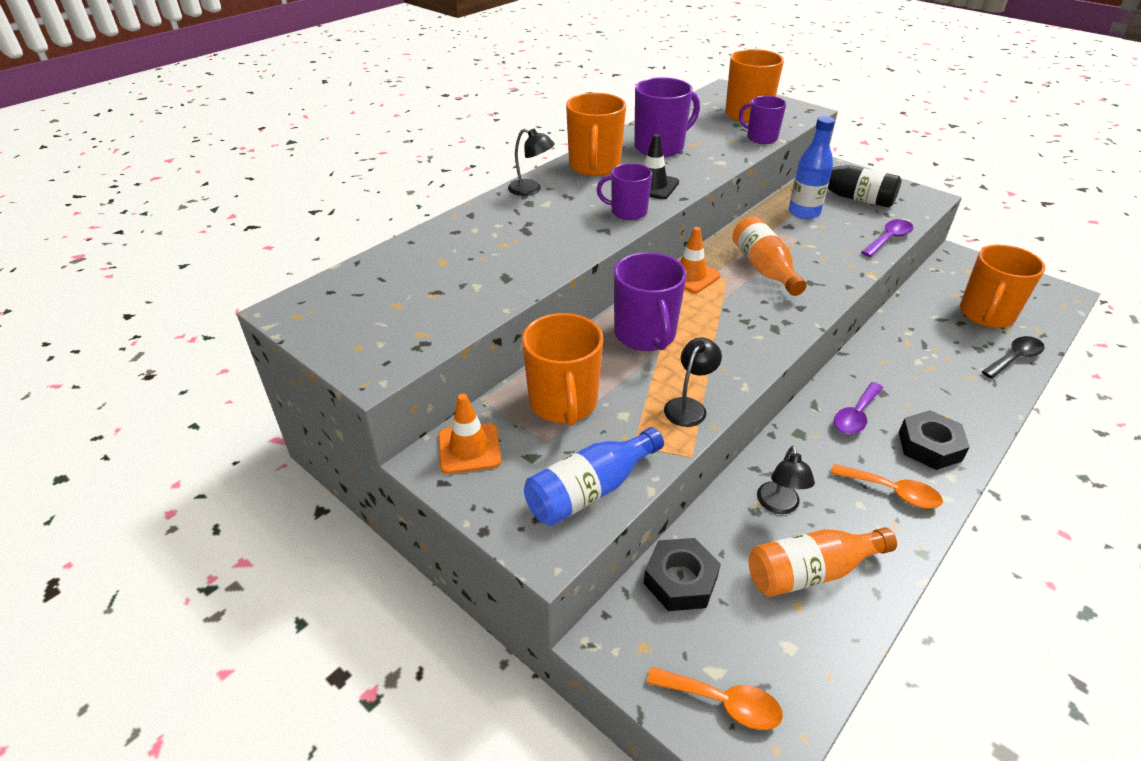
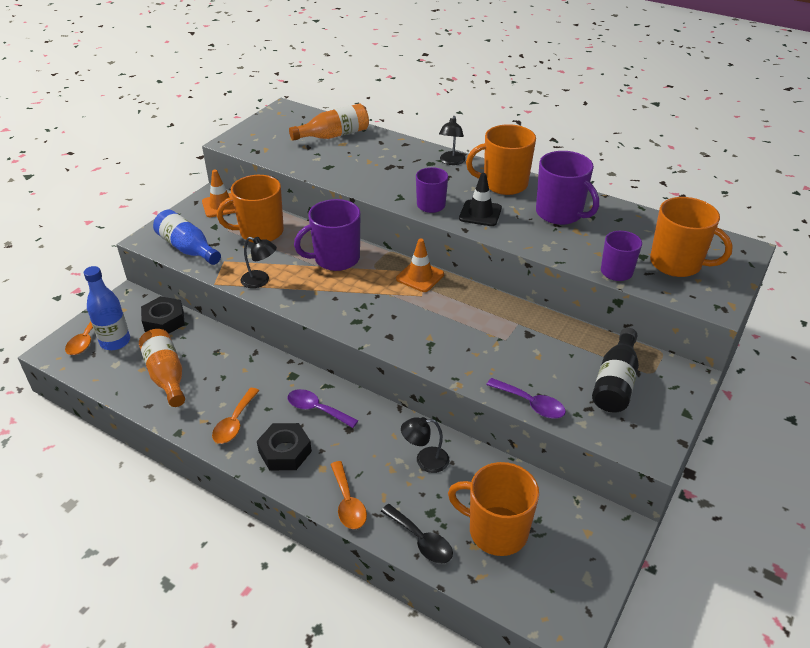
camera: 80 degrees right, 0 degrees up
(764, 269) = (444, 317): orange bottle -> orange bottle (334, 135)
(779, 505) = (221, 363): black lamp -> black lamp (425, 460)
(804, 213) = (561, 345): blue bottle -> blue bottle (115, 342)
(987, 401) = (348, 503): none -> orange spoon

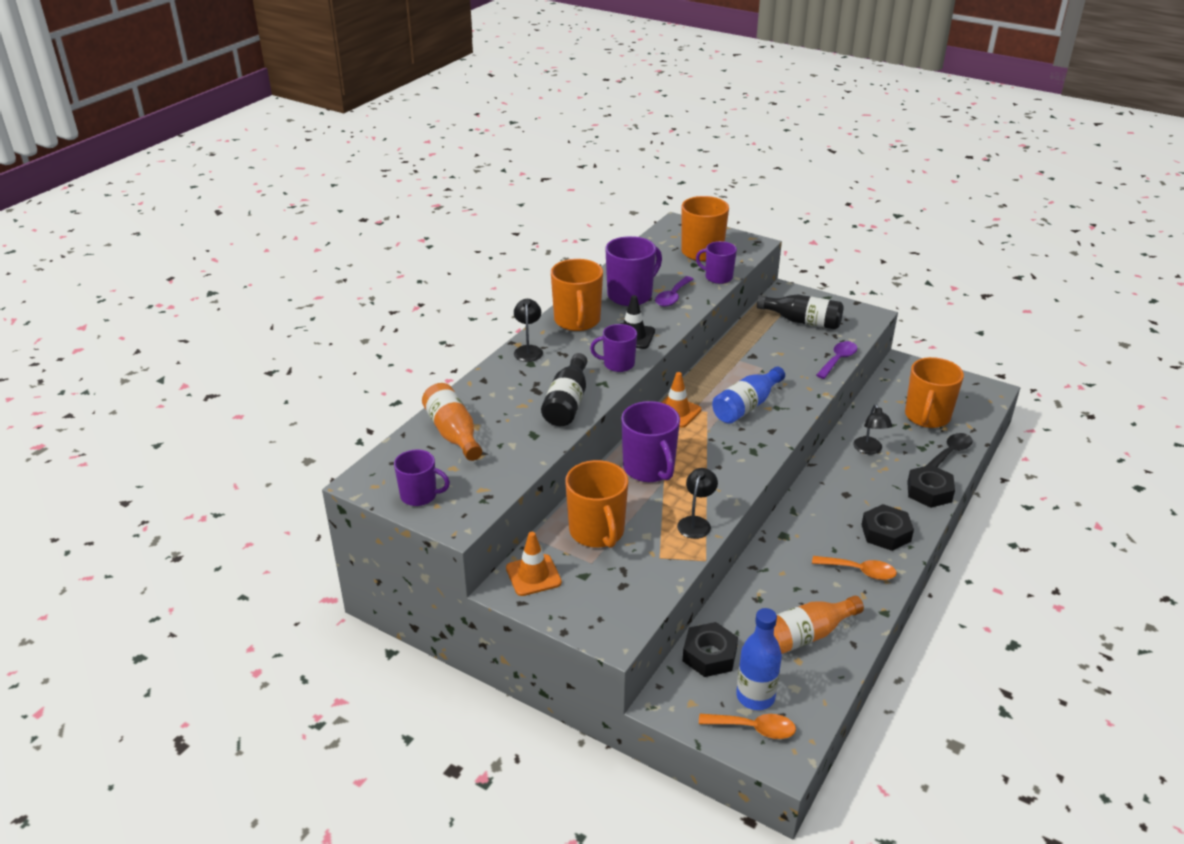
camera: 90 degrees left, 5 degrees down
(188, 248) = (635, 593): blue bottle -> blue bottle (746, 406)
(264, 127) = (419, 495): none -> purple mug
(317, 409) = (827, 515): purple spoon -> purple spoon (672, 297)
(348, 503) = (929, 491): orange spoon -> black nut
(370, 180) = (567, 403): none -> black bottle
(451, 161) = (528, 350): black lamp -> black lamp turned 105 degrees counterclockwise

